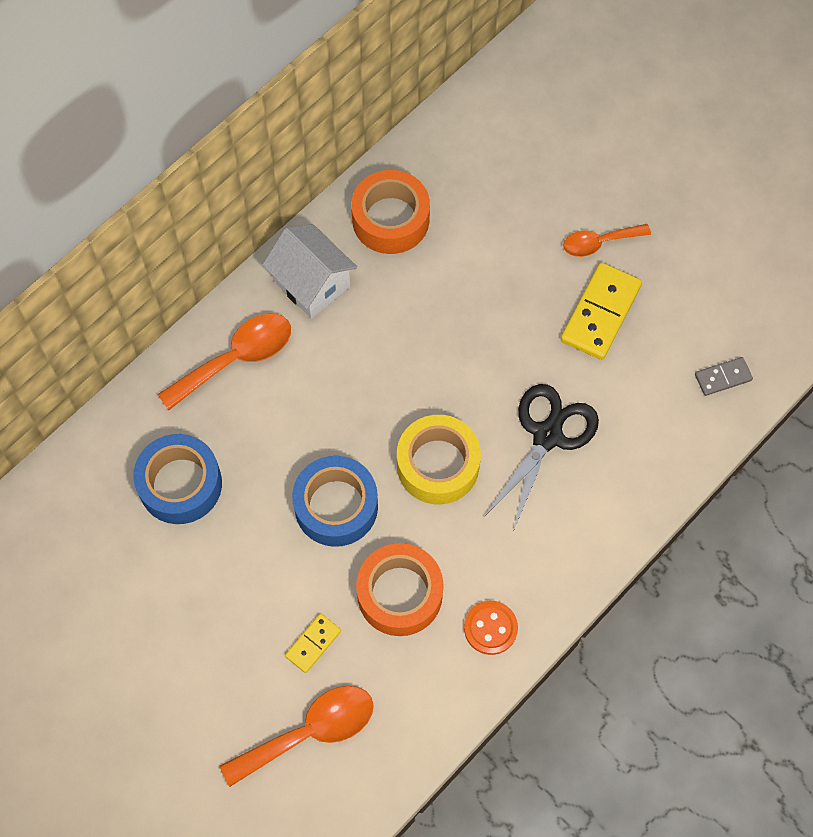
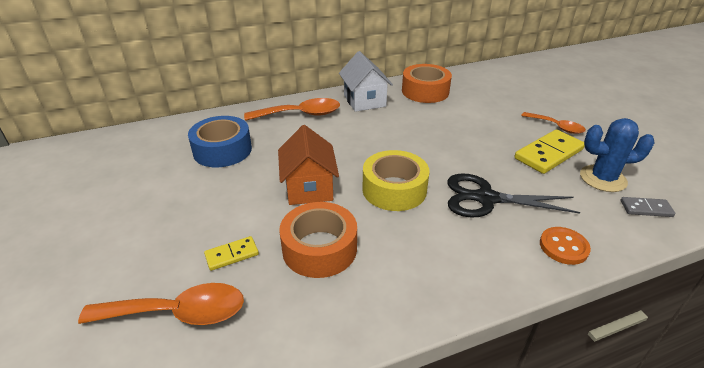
camera: 25 degrees right, 30 degrees down
(336, 506) = (309, 188): blue tape -> orange house
(490, 628) = (381, 298): orange button -> orange button (563, 247)
(547, 435) = (485, 198): black scissors -> black scissors turned 135 degrees counterclockwise
(599, 243) = (556, 127): orange spoon -> orange spoon turned 150 degrees counterclockwise
(671, 339) = (603, 179): none -> blue cactus

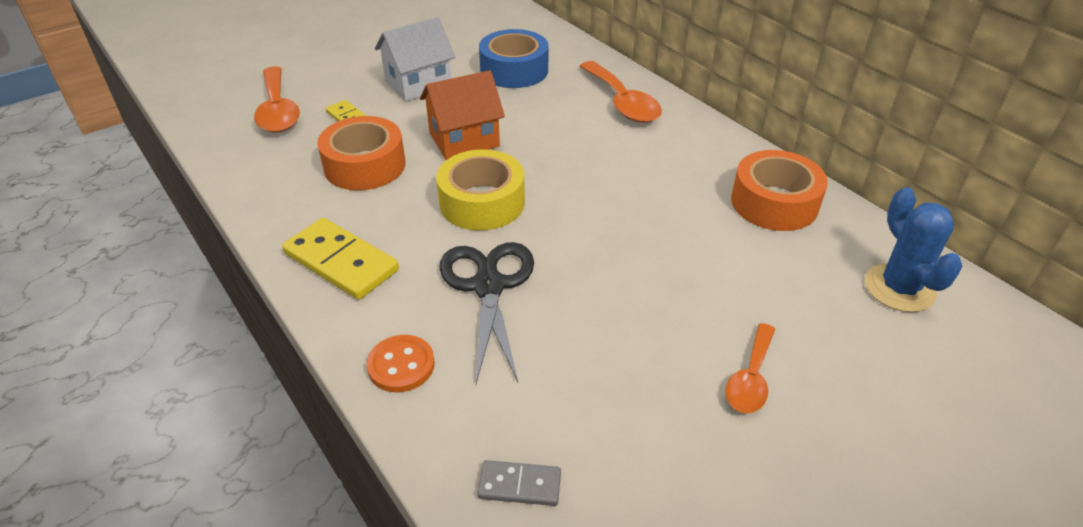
camera: 75 degrees right, 5 degrees up
(364, 101) = (696, 147): white house -> white house (418, 84)
(549, 154) = (641, 361): yellow domino -> yellow domino (341, 262)
(603, 179) = (592, 433): blue cactus -> blue cactus (899, 288)
(646, 209) = (519, 485): grey domino -> grey domino turned 75 degrees counterclockwise

